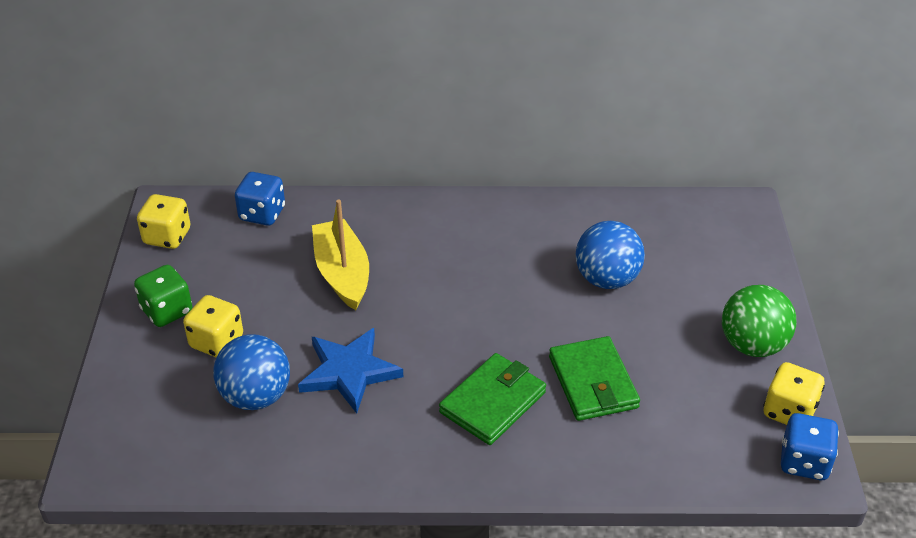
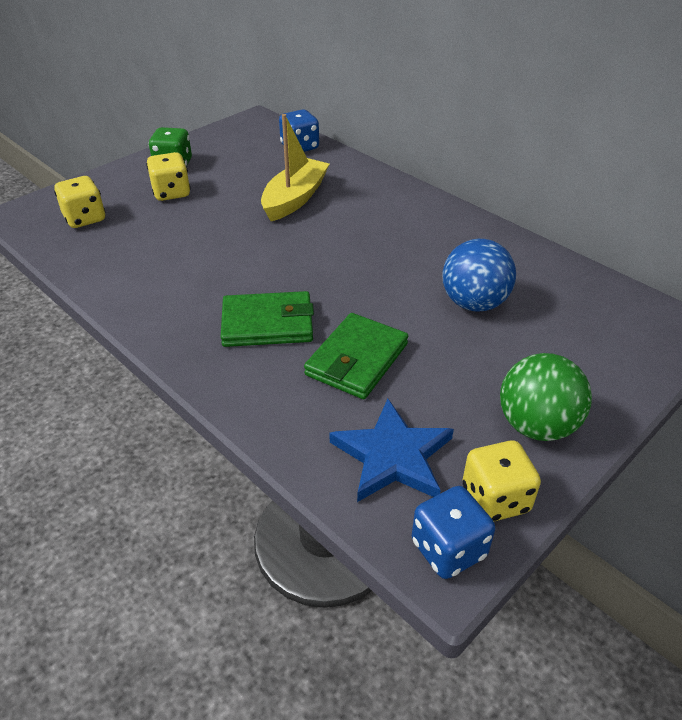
camera: 45 degrees right, 0 degrees up
(167, 237) = (232, 133): yellow dice -> yellow dice (85, 218)
(256, 396) = (144, 230): blue ball -> none
(349, 372) = (212, 250): blue star -> blue star (393, 456)

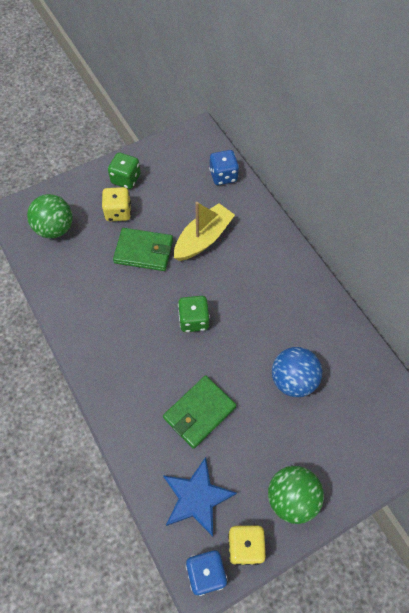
camera: 15 degrees right, 20 degrees up
(85, 218) = (55, 228): yellow dice -> green ball
(267, 323) = (152, 365): green wallet -> green wallet (144, 251)
(311, 270) = (194, 320): none -> green dice

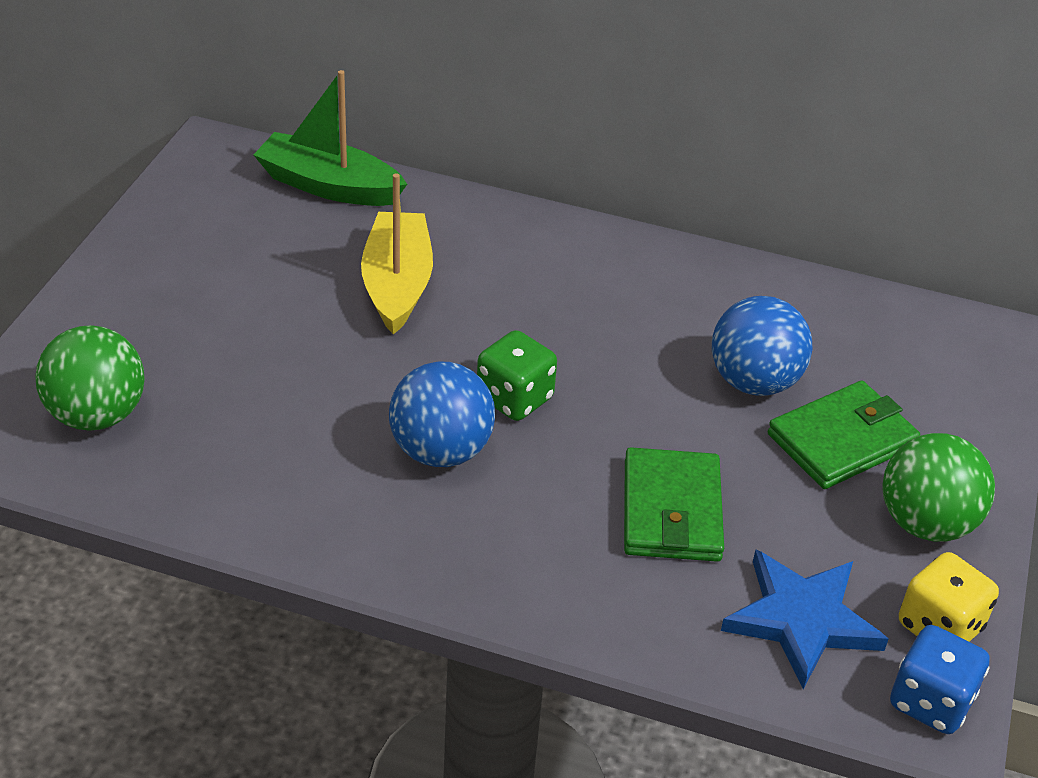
camera: 45 degrees left, 20 degrees down
(118, 212) = (197, 327): yellow dice -> none
(126, 179) = (153, 274): green dice -> none
(144, 251) = (313, 356): green wallet -> green wallet (841, 440)
(146, 324) = (441, 451): none -> blue ball
(223, 176) = (329, 186): blue dice -> green boat

